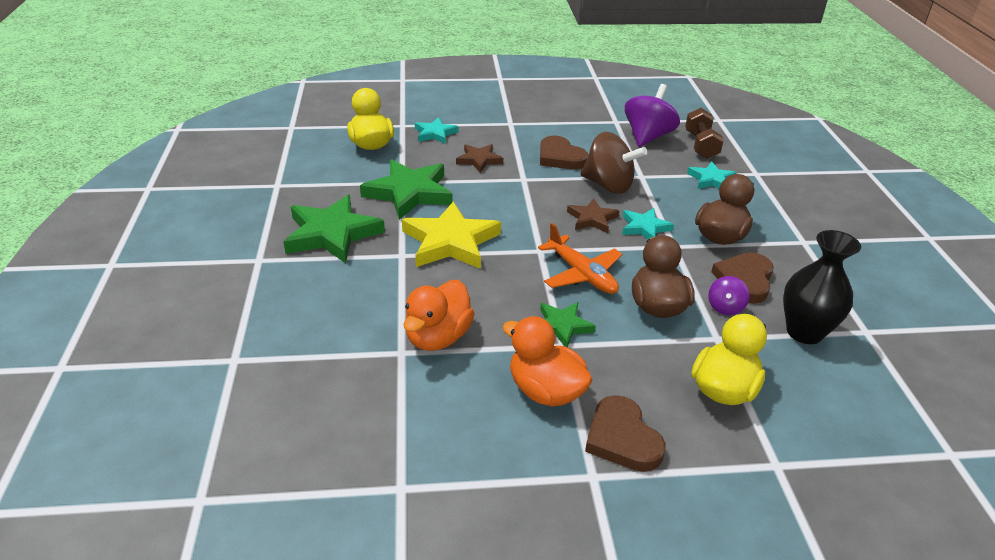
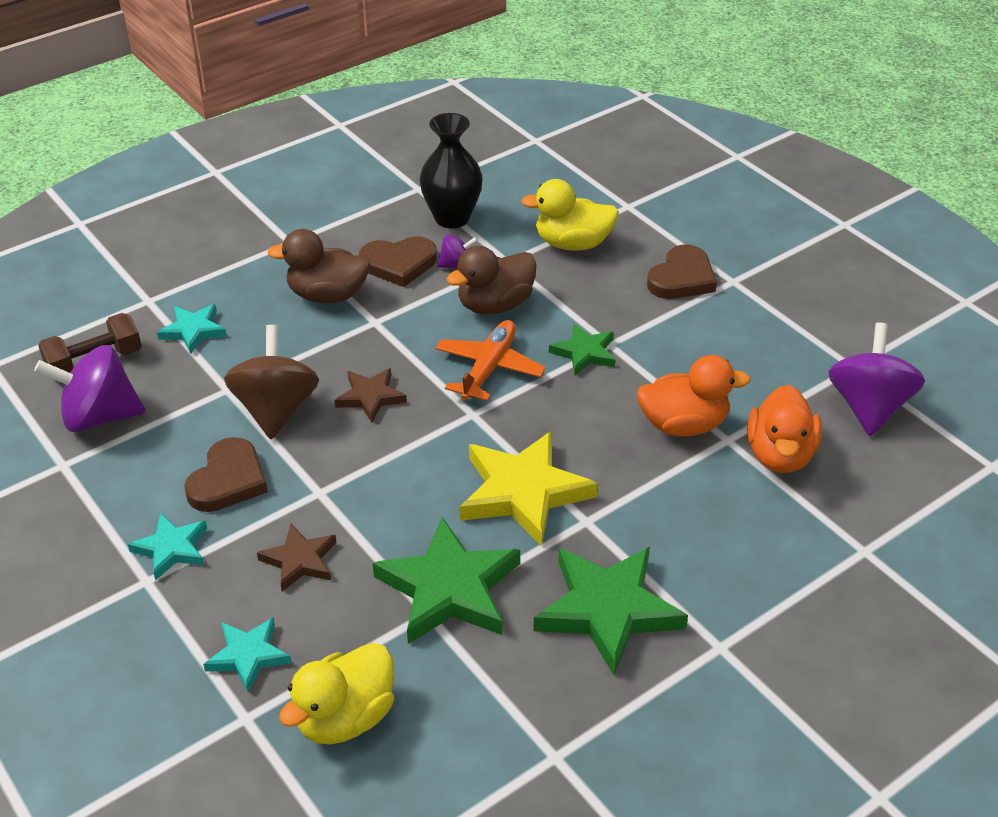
camera: 120 degrees left, 5 degrees up
(346, 462) = (869, 407): none -> purple spinning top
(545, 391) = (676, 333): orange duck -> orange duck (780, 455)
(644, 227) = (355, 352): turquoise star -> turquoise star (171, 548)

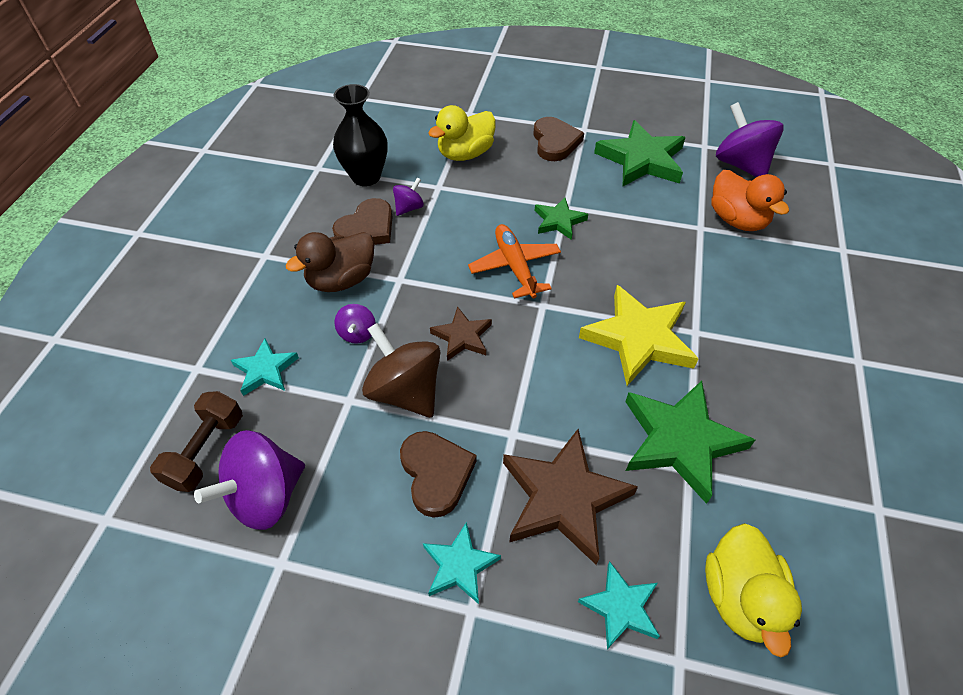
camera: 40 degrees left, 10 degrees up
(290, 344) = (357, 333): none -> purple spinning top
(299, 560) = (563, 498): brown star -> brown star, size x1.83
(495, 305) = (466, 221): brown duck -> none
(607, 610) = (780, 383): green star -> green star (641, 160)
(683, 425) = (668, 233): orange duck -> none

